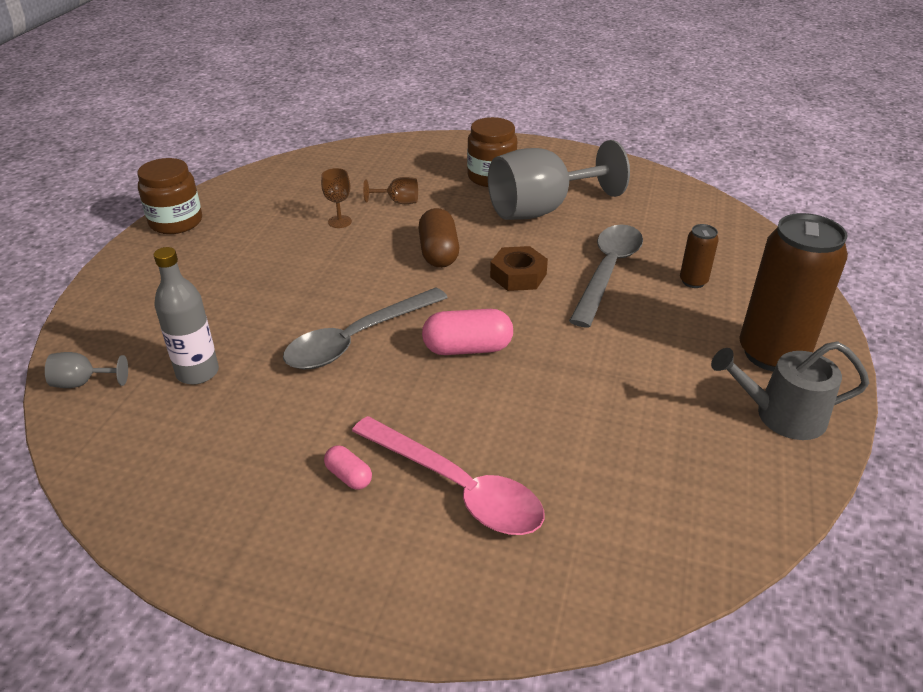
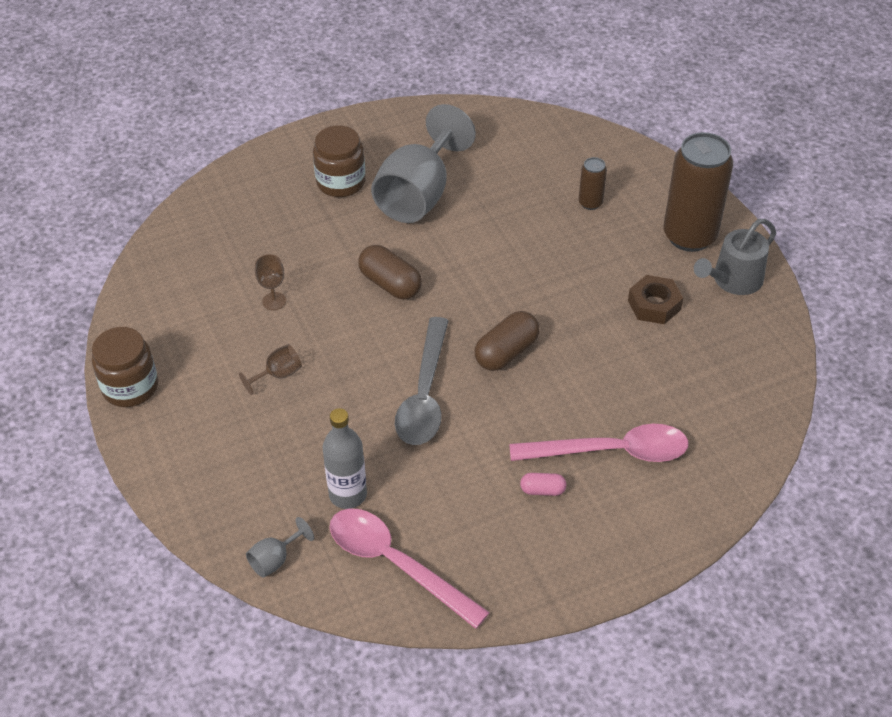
camera: 40 degrees left, 10 degrees up
(151, 448) = (396, 564): none -> pink spoon
(398, 202) = (296, 253): brown goblet -> brown goblet (278, 375)
(467, 348) = (506, 353): pink capsule -> brown capsule
(518, 275) = (471, 269): brown nut -> brown nut (654, 305)
(607, 272) = (527, 228): grey spoon -> none

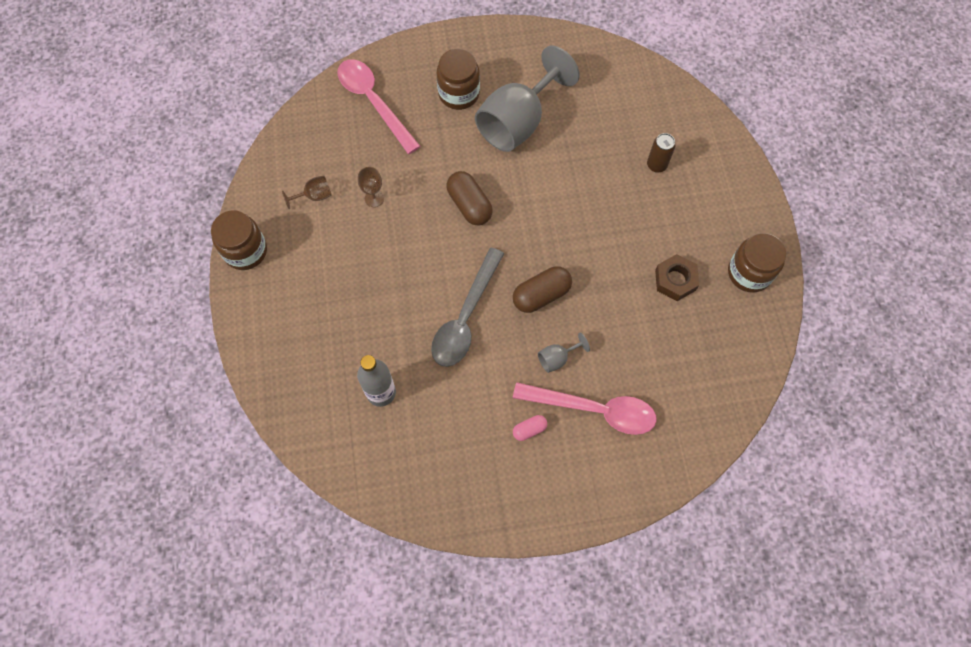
camera: 15 degrees right, 20 degrees up
(275, 560) = (312, 434): grey goblet -> grey goblet (557, 358)
(278, 375) = (358, 269): brown goblet -> brown goblet (314, 196)
(396, 564) = (399, 463): pink spoon -> pink spoon (374, 102)
(542, 490) = (529, 430): pink capsule -> pink capsule turned 45 degrees counterclockwise
(689, 236) = (728, 219): brown can -> none
(733, 280) = (749, 273): grey watering can -> brown jar

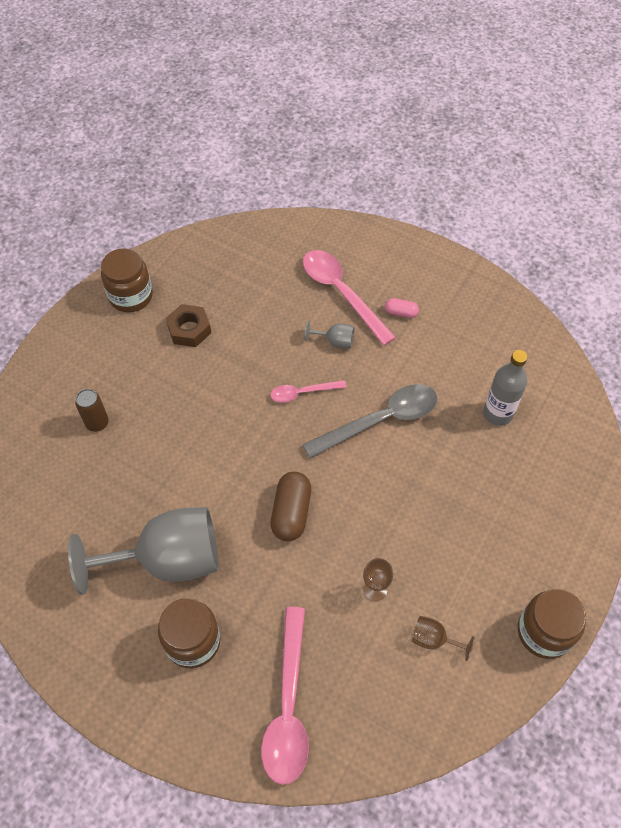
camera: 140 degrees left, 10 degrees down
(541, 295) = (302, 393): brown capsule -> pink spoon

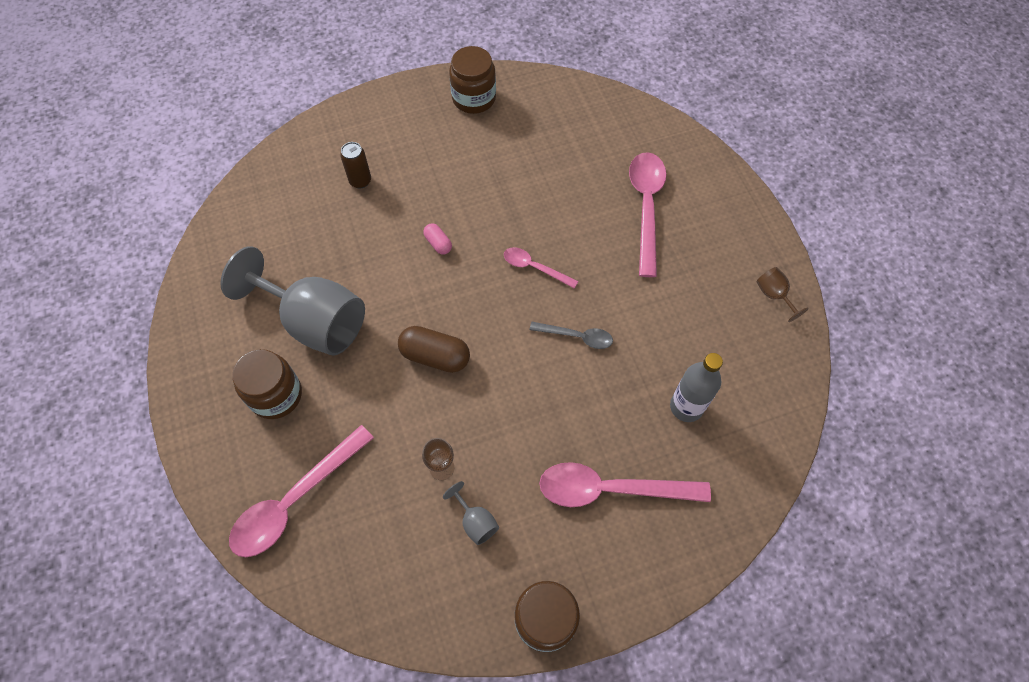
camera: 40 degrees right, 5 degrees up
(189, 329) = (493, 154): brown nut -> none
(291, 512) = (435, 356): brown capsule -> brown capsule turned 60 degrees clockwise
(335, 341) = (601, 244): grey goblet -> grey goblet (475, 521)
(380, 420) = (577, 336): grey spoon -> grey spoon, size x0.54
(401, 312) = (683, 259): pink capsule -> pink capsule (438, 243)
(433, 639) = (449, 546): brown goblet -> brown goblet (774, 295)
(502, 508) = (611, 489): none -> pink spoon

